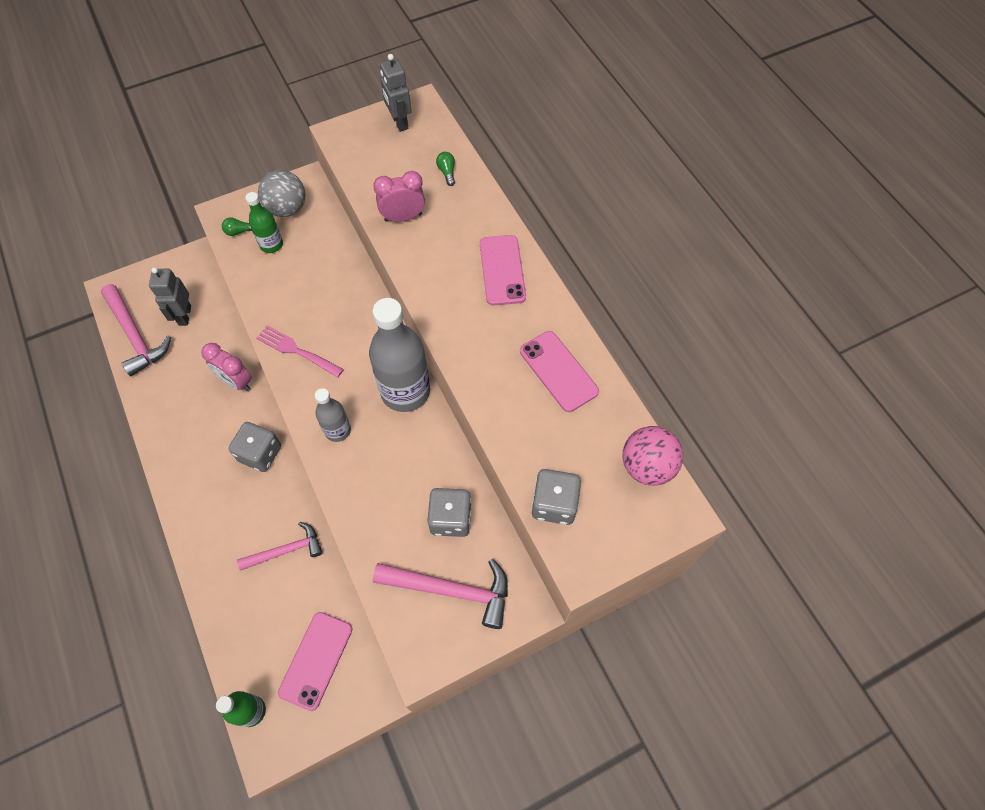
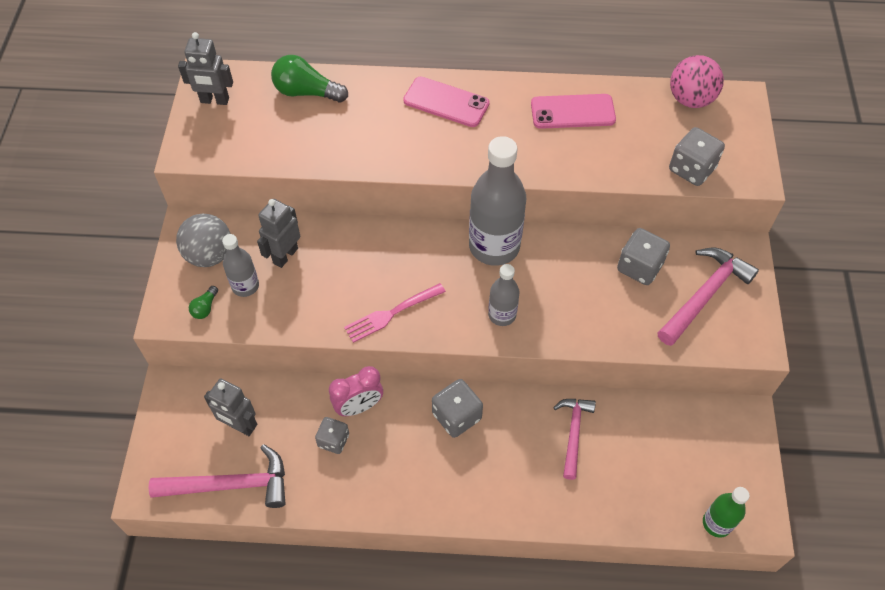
camera: 60 degrees left, 5 degrees down
(199, 380) = (333, 440): none -> grey dice
(271, 245) = (245, 286): green bottle -> grey bottle
(313, 254) = (285, 255): none -> grey robot
(316, 660) = (693, 450): pink phone -> none
(403, 217) = (333, 145): pink clock -> none
(447, 172) = (306, 92): green light bulb -> green light bulb, size x2.02

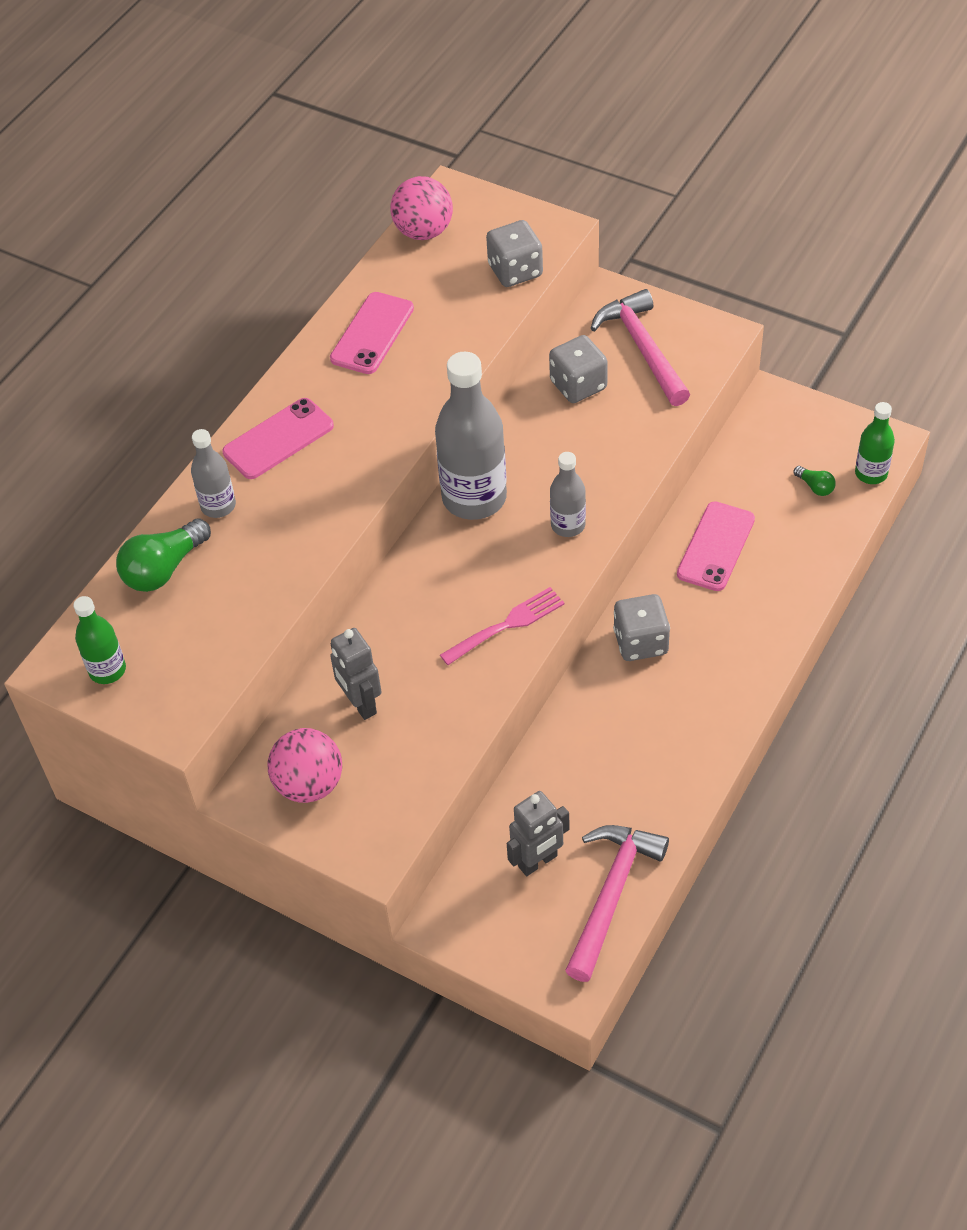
camera: 60 degrees left, 5 degrees down
(205, 308) = (387, 811): green light bulb -> green light bulb (815, 487)
(209, 255) = (309, 784): grey ball -> pink ball
(214, 100) = (107, 670): grey robot -> green bottle
(245, 286) = (380, 759): grey bottle -> grey bottle (218, 506)
(333, 440) = (608, 771): grey dice -> none
(359, 406) = (578, 731): pink clock -> none
(391, 313) = (507, 625): pink fork -> pink fork turned 120 degrees counterclockwise
(573, 433) = (715, 546): pink hammer -> pink phone

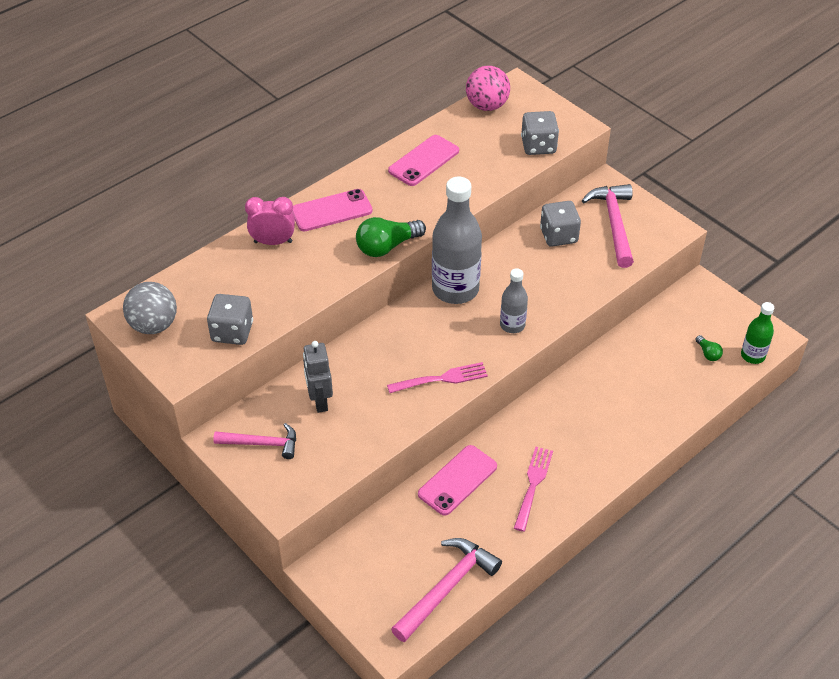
camera: 15 degrees right, 5 degrees down
(107, 670) = (154, 325): green bottle -> grey ball
(164, 569) = (219, 272): green light bulb -> green light bulb (387, 247)
(218, 506) = (273, 242): grey bottle -> pink clock
(309, 784) = (262, 443): pink ball -> pink hammer
(538, 861) = (405, 549): grey robot -> none
(640, 642) = (539, 422): grey dice -> grey dice (232, 332)
(665, 727) = (533, 485): none -> pink fork
(715, 546) = (619, 373): pink phone -> pink phone (457, 480)

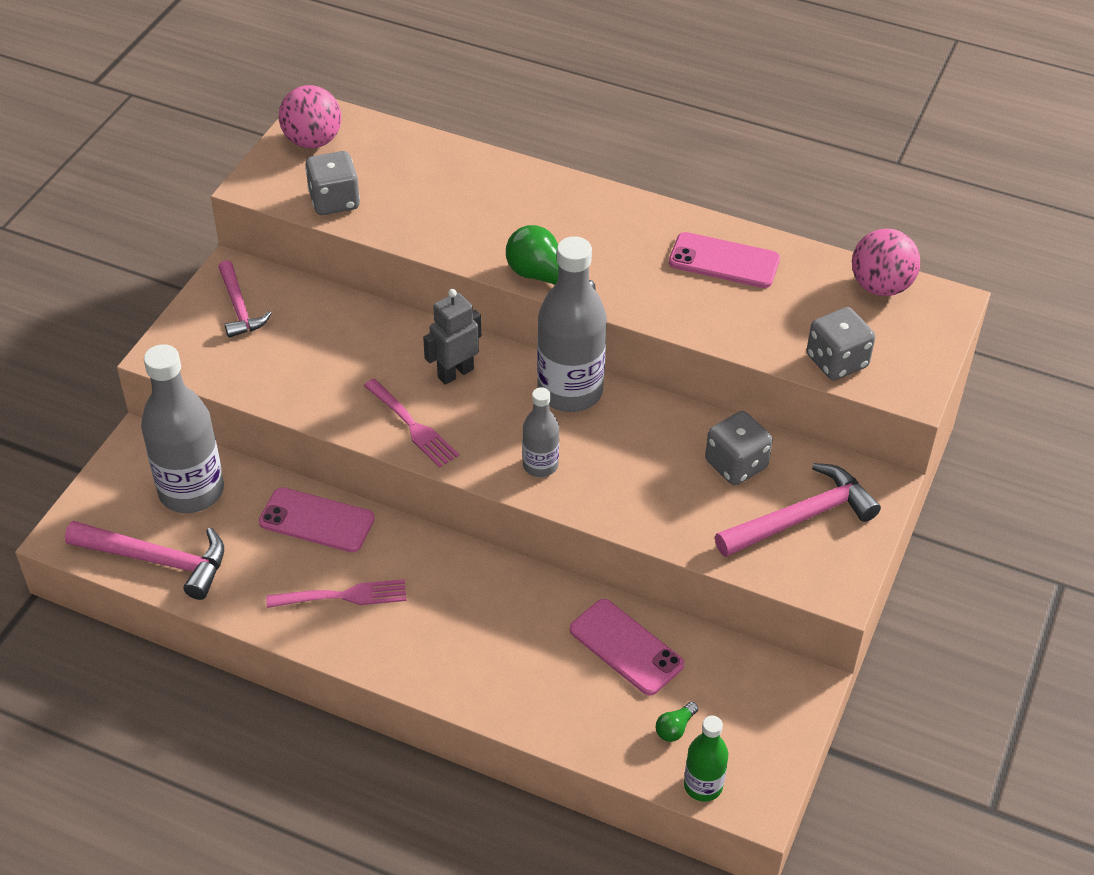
camera: 65 degrees right, 0 degrees up
(154, 325) = (312, 141): grey ball -> pink ball
(273, 242) = (493, 182): pink clock -> none
(319, 401) = (322, 332): grey robot -> grey robot (455, 373)
(331, 211) = (576, 211): pink phone -> pink phone (626, 647)
(389, 548) = (191, 491): none -> grey bottle

